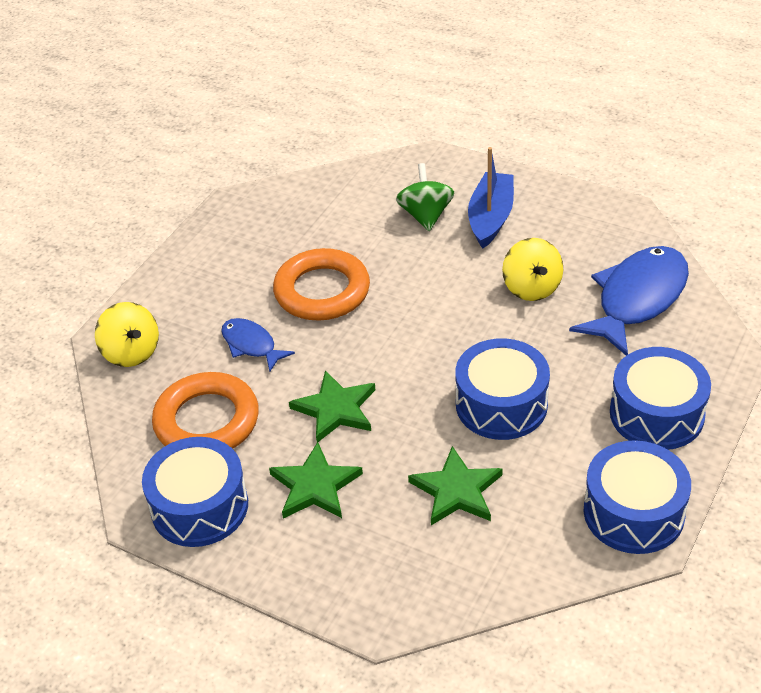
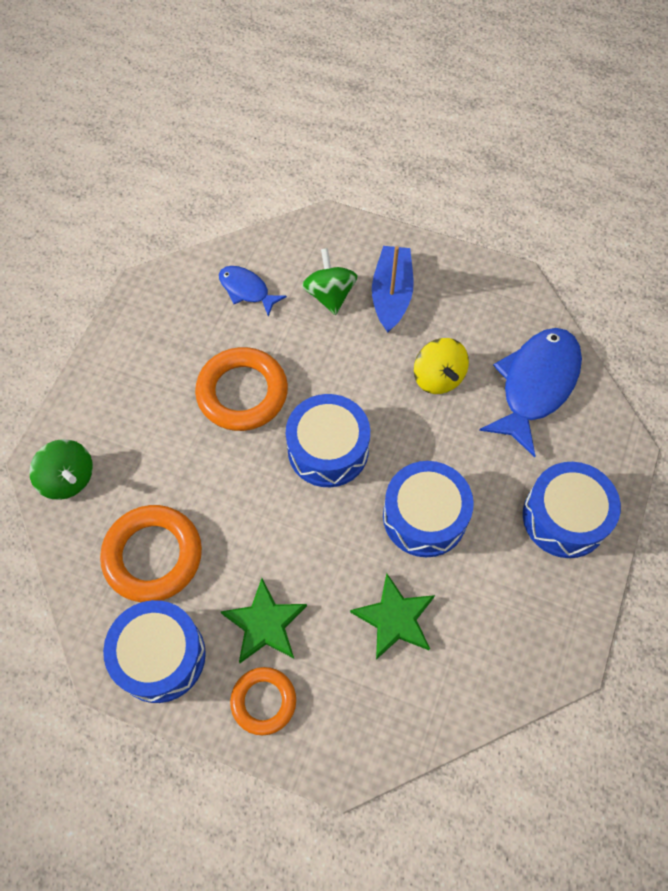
camera: 10 degrees left, 20 degrees up
(131, 352) = (68, 479): yellow spinning top -> green spinning top
(251, 345) = (183, 462): blue fish -> blue fish (246, 290)
(303, 553) = (263, 701): none -> orange ring
(336, 409) = (273, 533): green star -> none
(633, 512) = (554, 630): blue drum -> blue drum (328, 449)

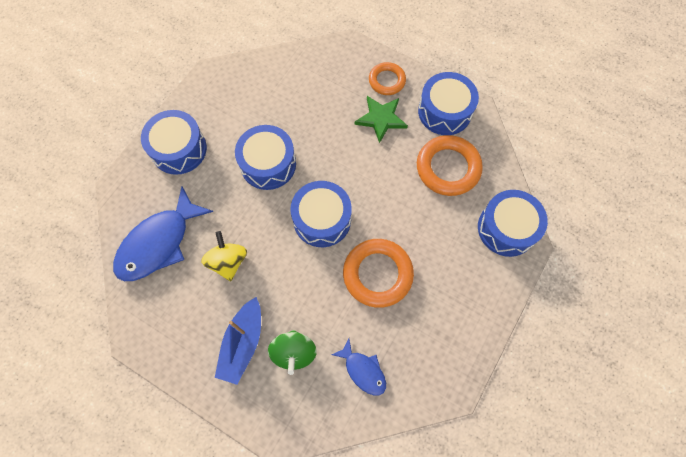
camera: 170 degrees left, 5 degrees up
(68, 479) = (506, 228): green spinning top -> blue drum
(395, 618) = (303, 109): green star -> none

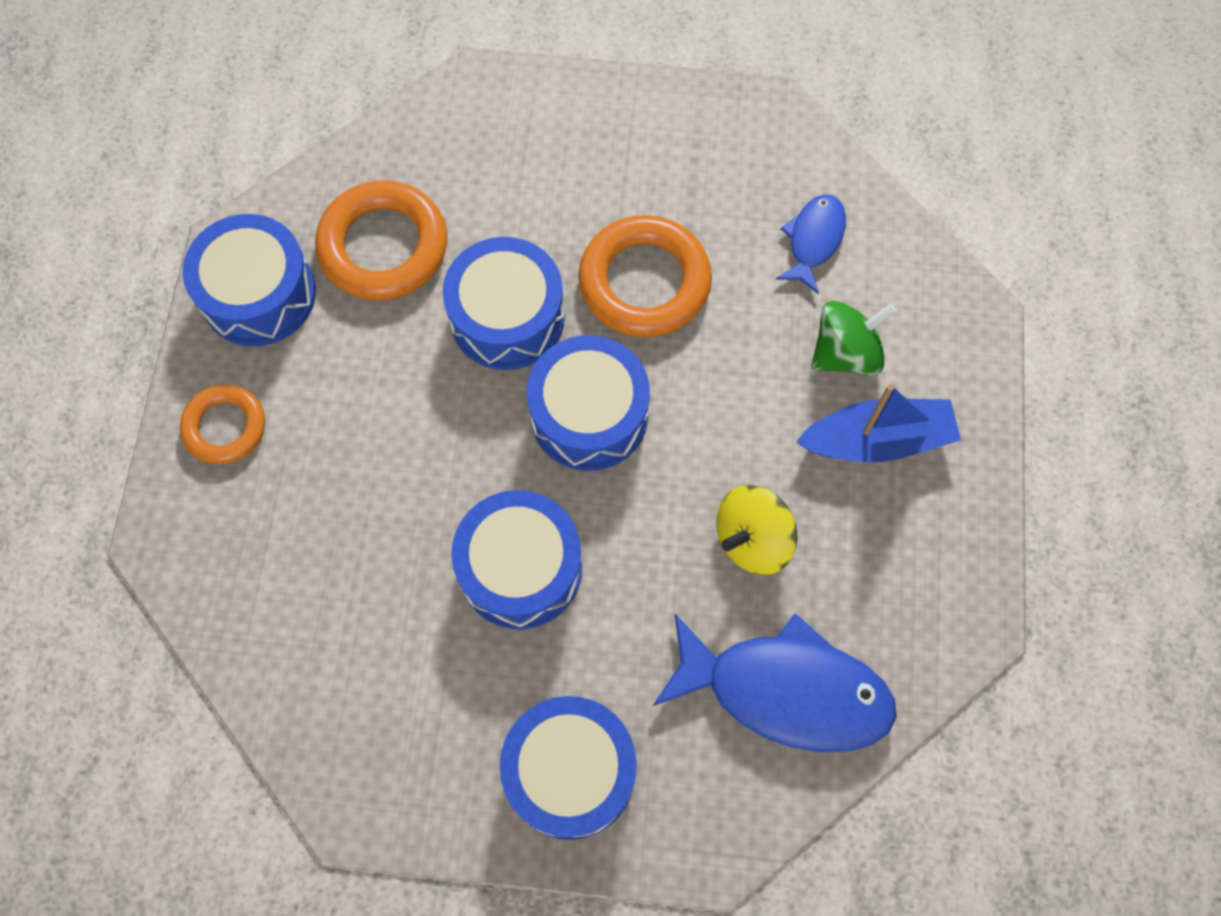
camera: 115 degrees left, 0 degrees up
(381, 119) = (323, 401): green star -> none
(506, 228) = (462, 120): blue drum -> blue drum (507, 317)

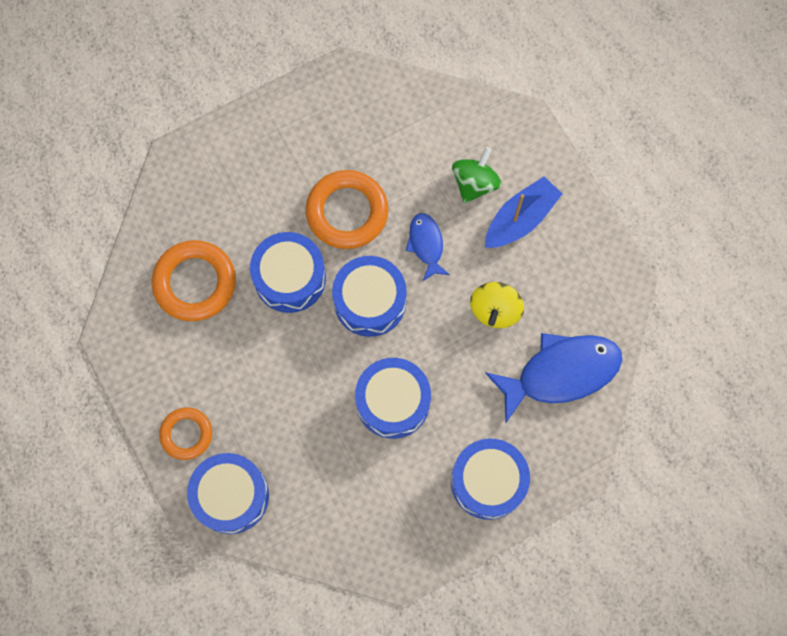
camera: 35 degrees left, 5 degrees up
(259, 294) = (148, 353): blue drum -> blue drum (231, 496)
(813, 240) = (417, 132): blue fish -> blue fish (426, 244)

